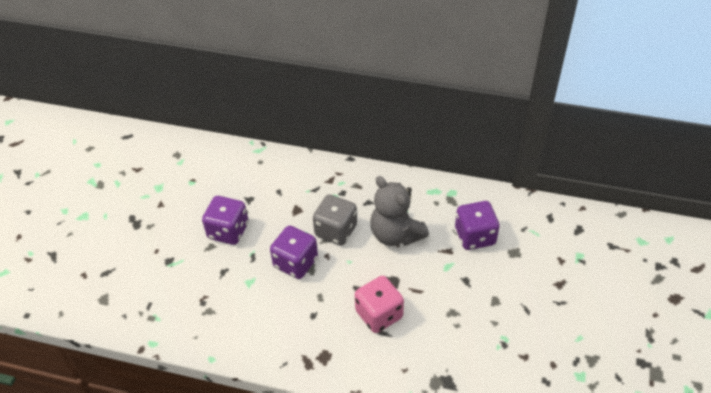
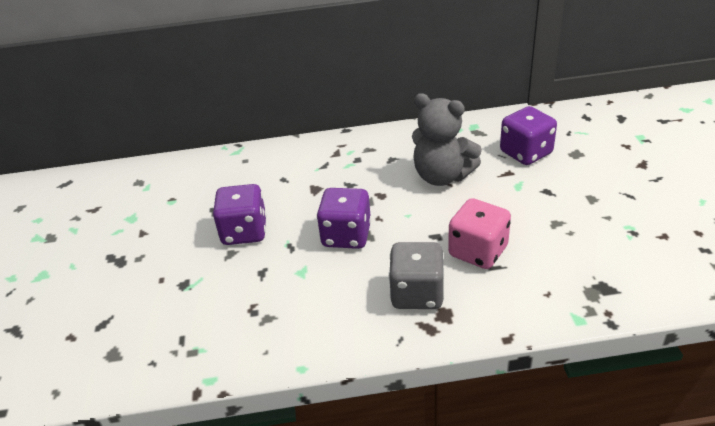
camera: 20 degrees left, 10 degrees down
(336, 231) = (373, 193): grey dice -> grey dice (417, 294)

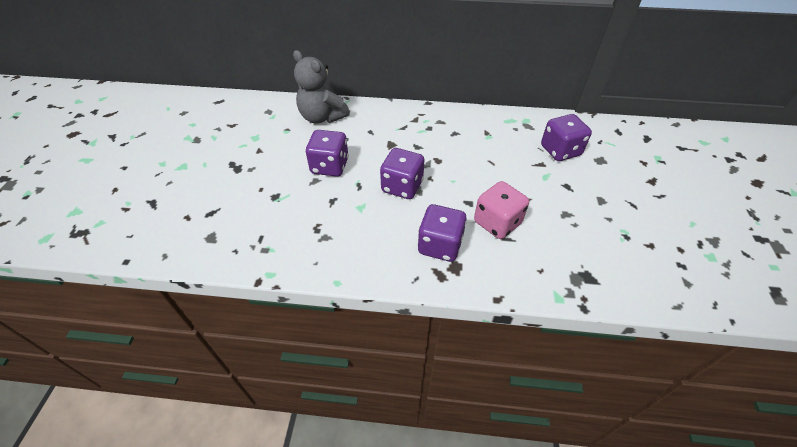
camera: 10 degrees right, 10 degrees up
(417, 294) = (440, 245): grey dice -> purple dice
(442, 176) = (489, 155): grey teddy bear -> grey teddy bear (322, 117)

